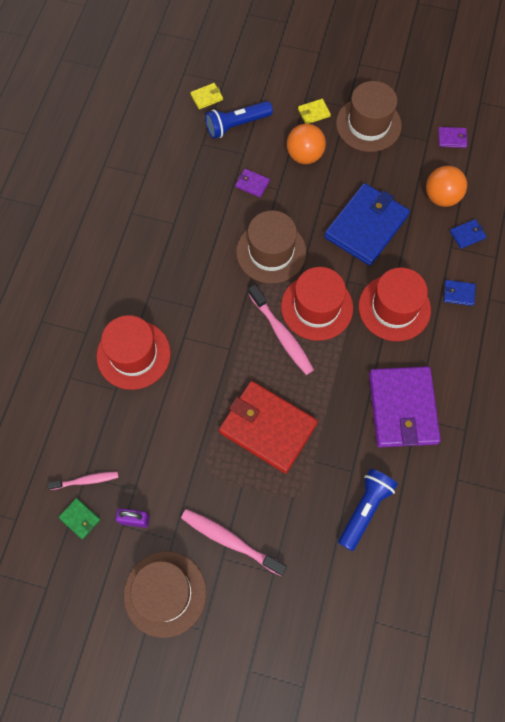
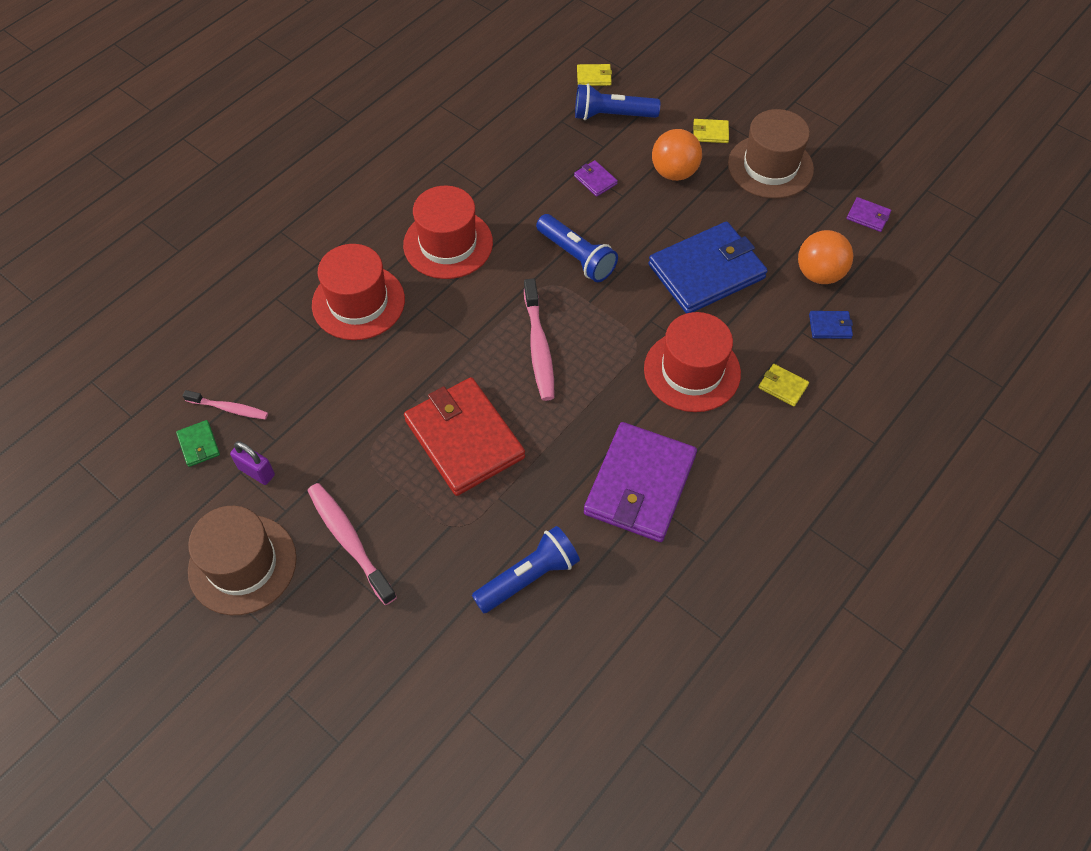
camera: 25 degrees right, 10 degrees down
(271, 252) = (576, 257): brown hat -> blue flashlight
(317, 307) = (597, 334): red hat -> red hat (448, 244)
(458, 293) = (782, 386): blue wallet -> yellow wallet

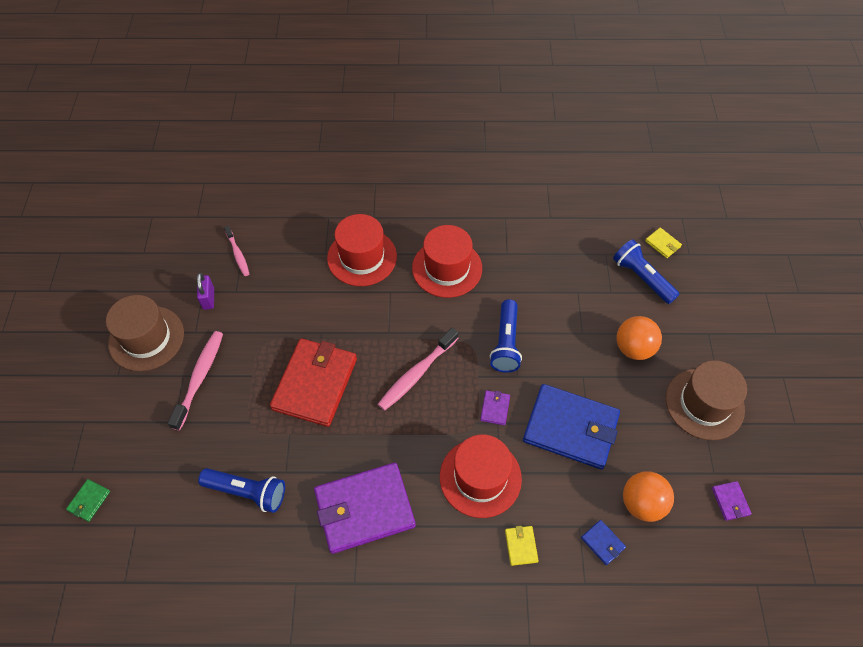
camera: 50 degrees right, 0 degrees up
(199, 445) = (204, 259): green wallet -> green wallet (89, 501)
(595, 180) = (578, 308): purple wallet -> purple wallet (495, 408)
(710, 133) = (692, 345): yellow wallet -> none

